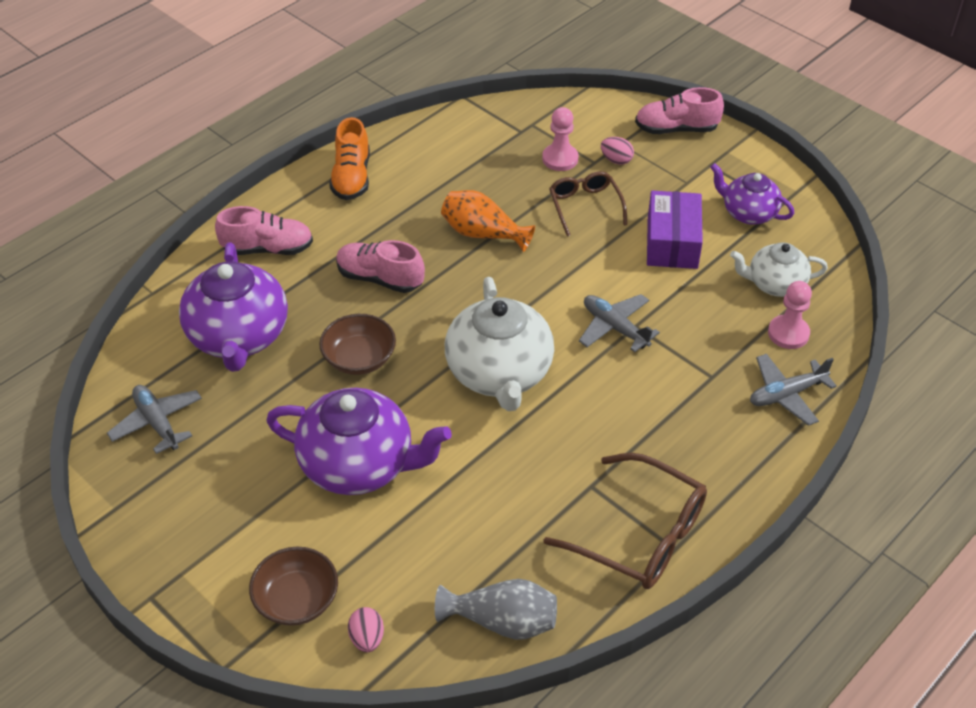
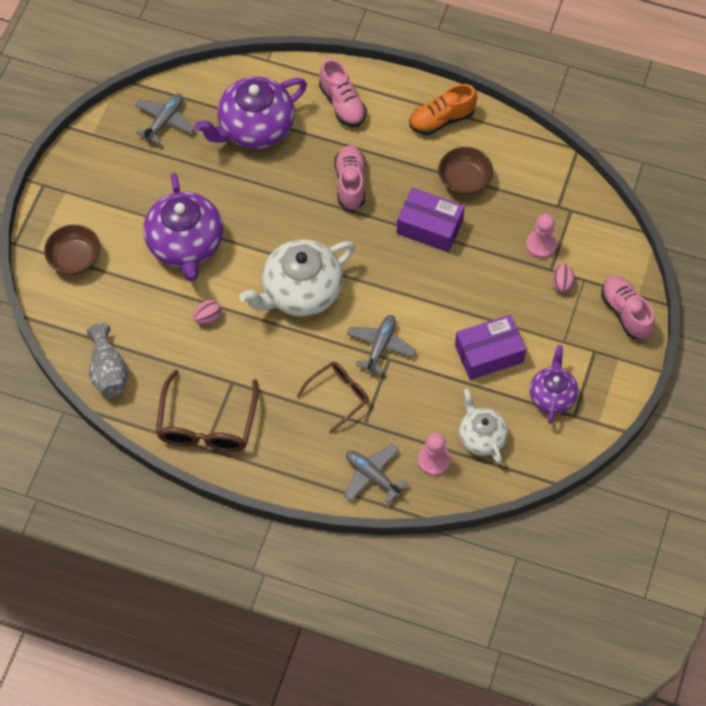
camera: 65 degrees right, 15 degrees up
(359, 358) = (272, 205): brown bowl -> brown bowl (464, 180)
(367, 638) = (65, 306): pink egg -> pink egg (208, 317)
(483, 234) = (429, 227): orange vase -> purple box
(584, 206) = (497, 281): brown glasses -> brown glasses (339, 395)

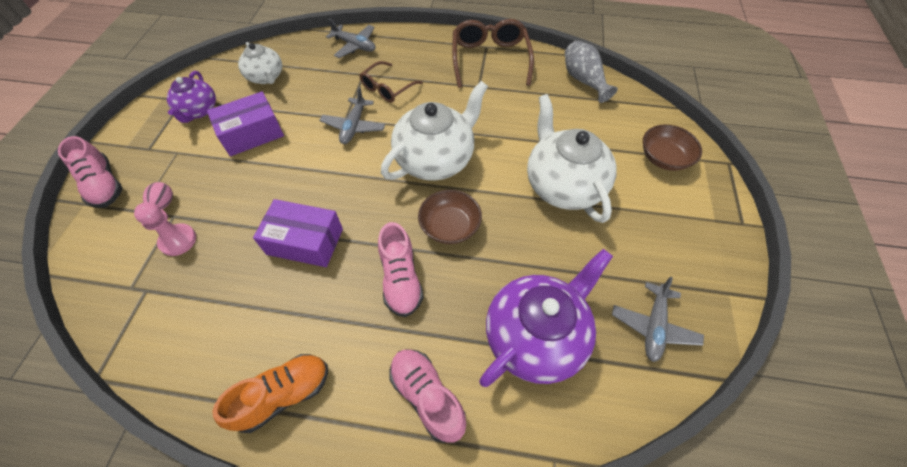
camera: 170 degrees right, 5 degrees down
(186, 245) = (563, 185): purple teapot -> white teapot
(208, 317) = (516, 127): pink egg -> none
(433, 460) = (306, 59): pink pawn -> none
(464, 180) = (259, 306): brown bowl -> brown bowl (450, 226)

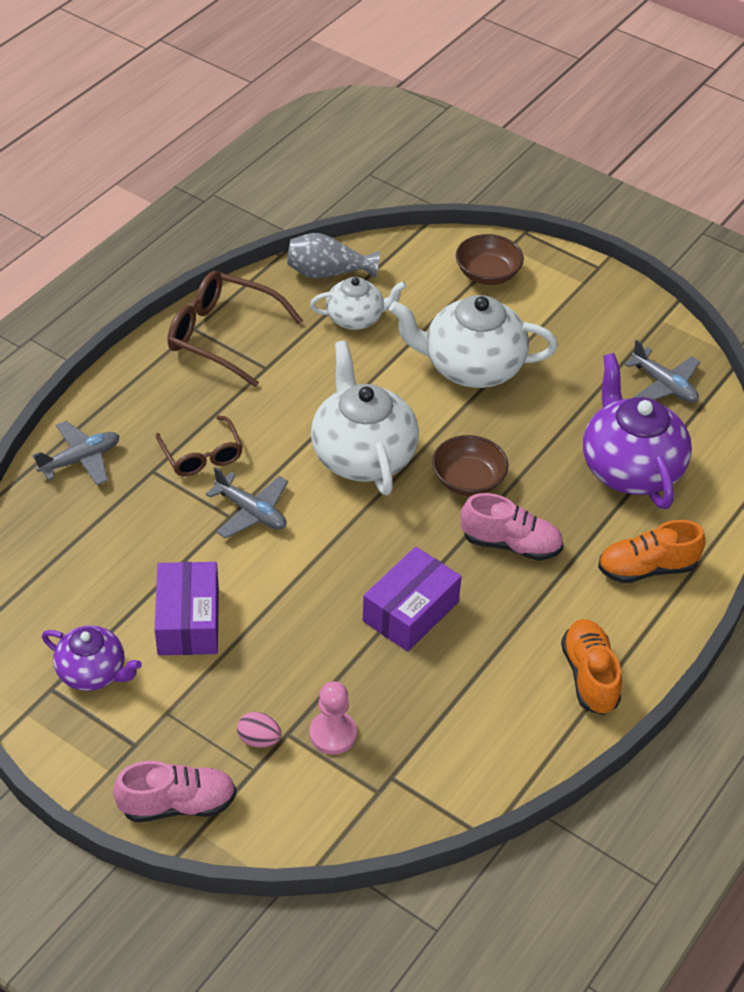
camera: 65 degrees left, 10 degrees down
(266, 77) = (74, 578): white teapot -> white teapot (356, 318)
(427, 396) = (647, 568): pink shoe -> orange shoe

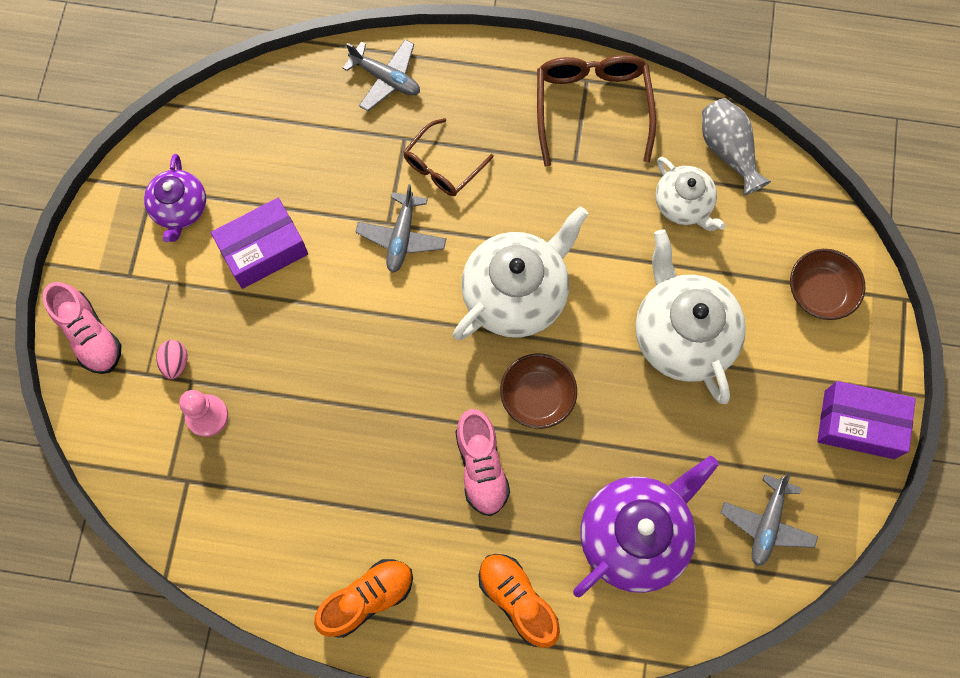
camera: 65 degrees right, 25 degrees up
(410, 611) = (362, 417): purple box -> purple box (859, 424)

